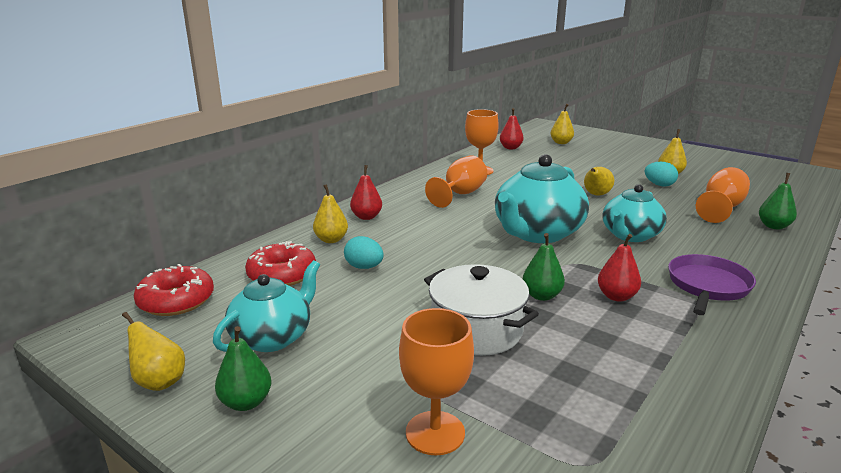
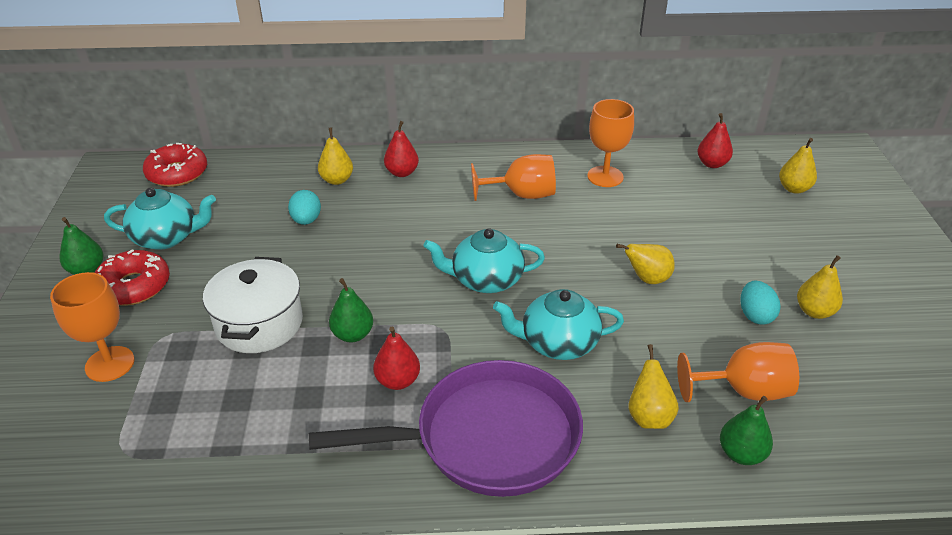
camera: 50 degrees right, 15 degrees up
(159, 381) = (83, 226): yellow pear -> yellow pear (649, 416)
(282, 274) = (255, 191): red donut -> red donut (134, 286)
(537, 233) = (486, 280): turquoise teapot -> turquoise teapot, size x0.66
(707, 286) = (488, 438): purple pan -> purple pan, size x1.62

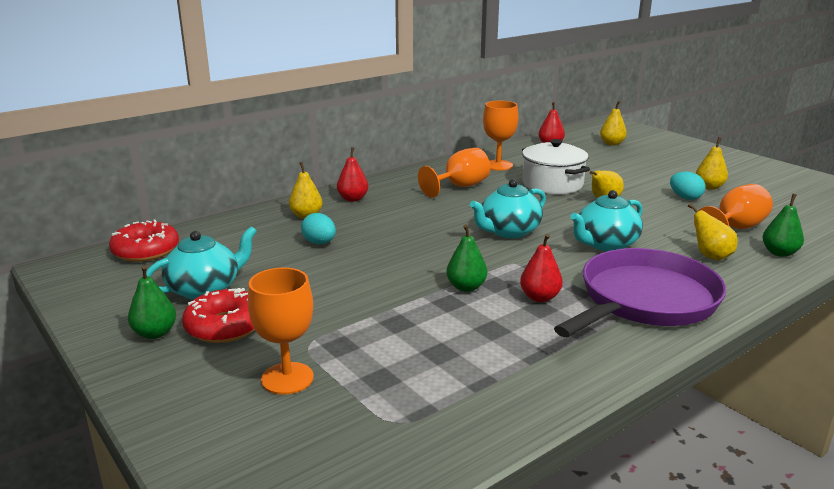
camera: 35 degrees left, 15 degrees down
(259, 324) = (382, 307): white pot -> white pot (552, 184)

